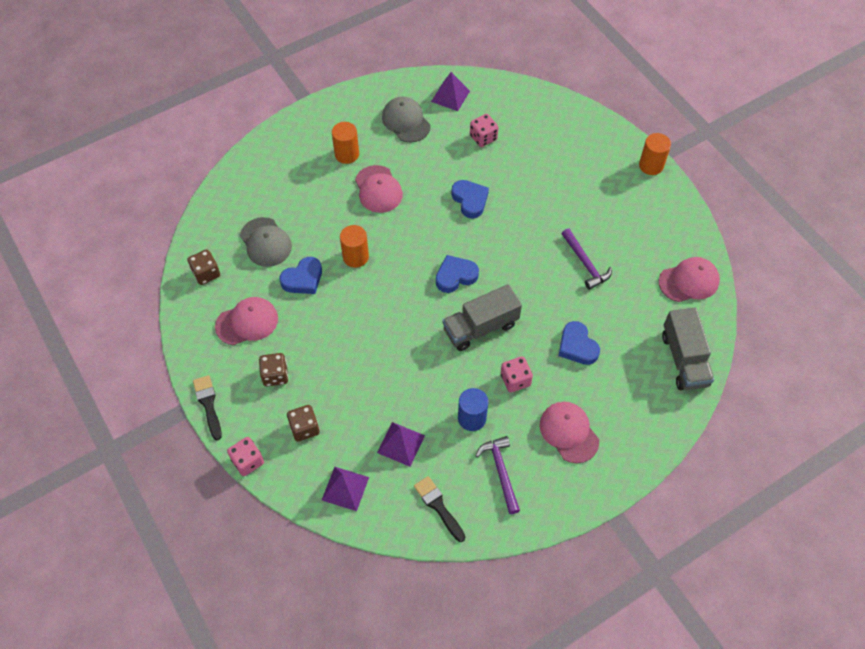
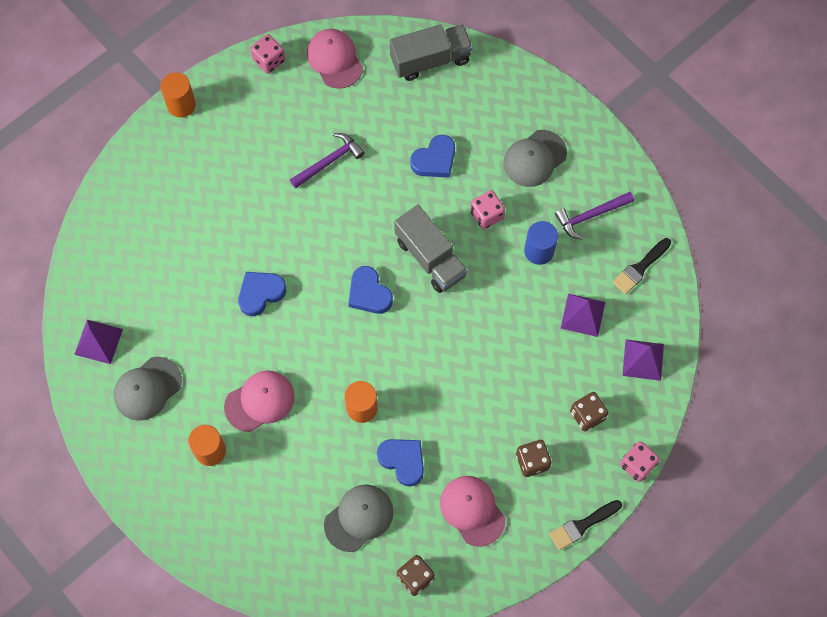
camera: 100 degrees left, 10 degrees up
(483, 137) = (162, 292): pink dice -> pink dice (269, 60)
(569, 432) = (534, 158): pink cap -> grey cap

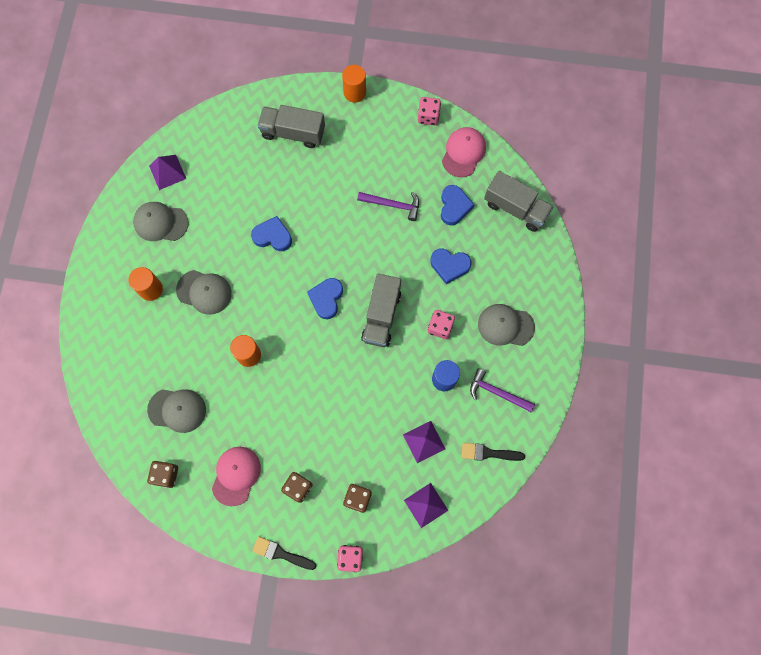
camera: 50 degrees right, 5 degrees up
(169, 192) = (293, 133): none -> grey truck
(259, 401) = (204, 292): pink cap -> grey cap
(403, 461) = (234, 407): blue heart -> blue heart (454, 206)

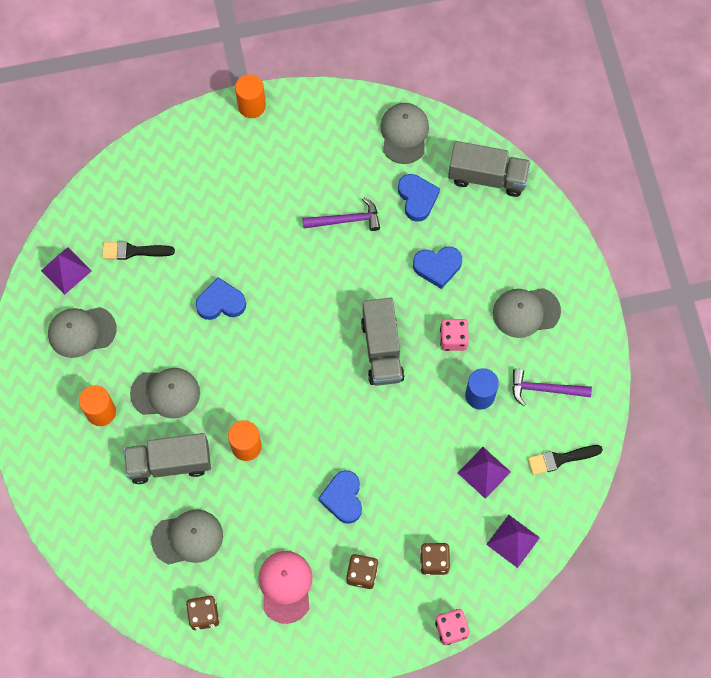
camera: 20 degrees left, 5 degrees down
(281, 553) = (371, 653): black brush -> black brush (133, 251)
(293, 133) = (197, 176): grey truck -> grey truck (169, 463)
(326, 299) = (311, 352): blue heart -> blue heart (343, 498)
(428, 116) = (348, 105): pink dice -> none
(463, 152) = (404, 134): pink cap -> grey cap

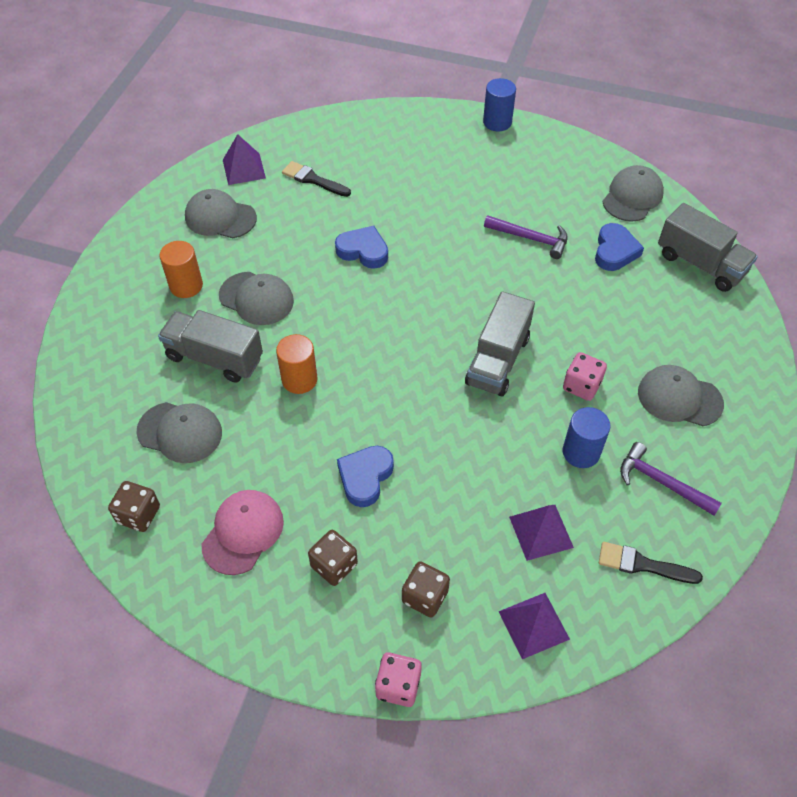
camera: 30 degrees right, 15 degrees down
(251, 106) = (497, 122): orange cylinder -> blue cylinder
(437, 267) = (602, 315): blue heart -> none

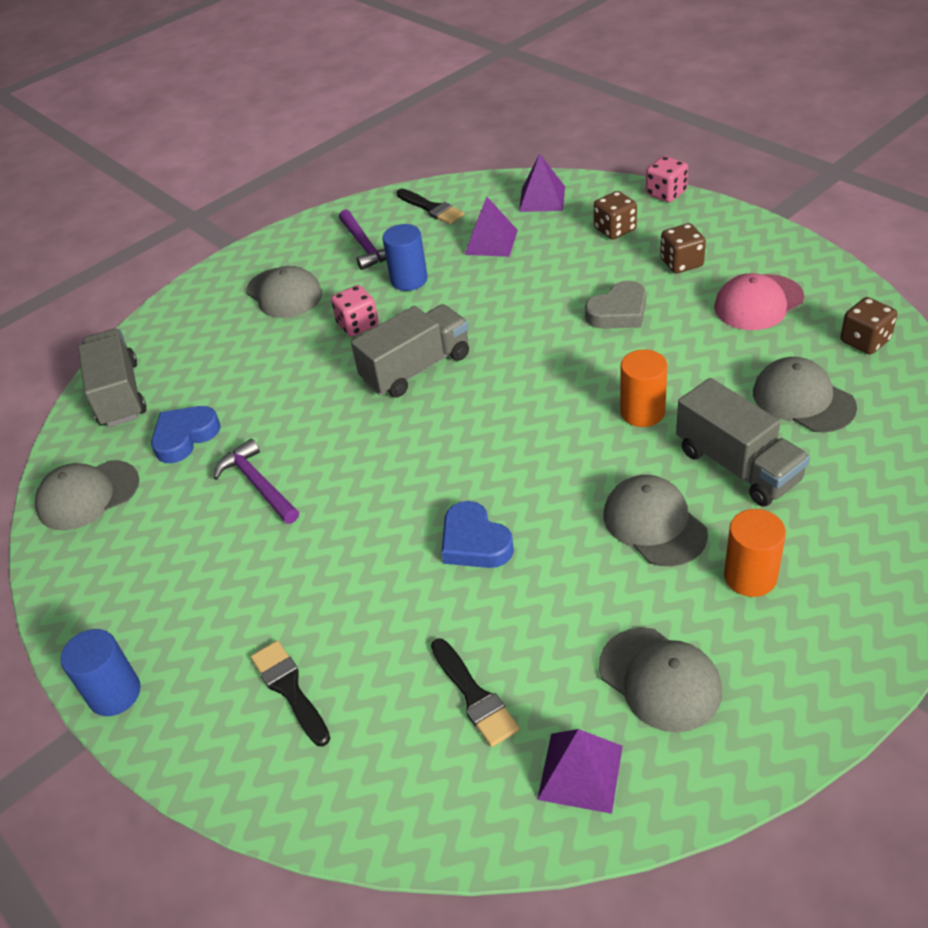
camera: 145 degrees left, 10 degrees down
(365, 477) = (618, 312): blue heart -> grey heart
(410, 152) = (289, 689): none -> black brush

